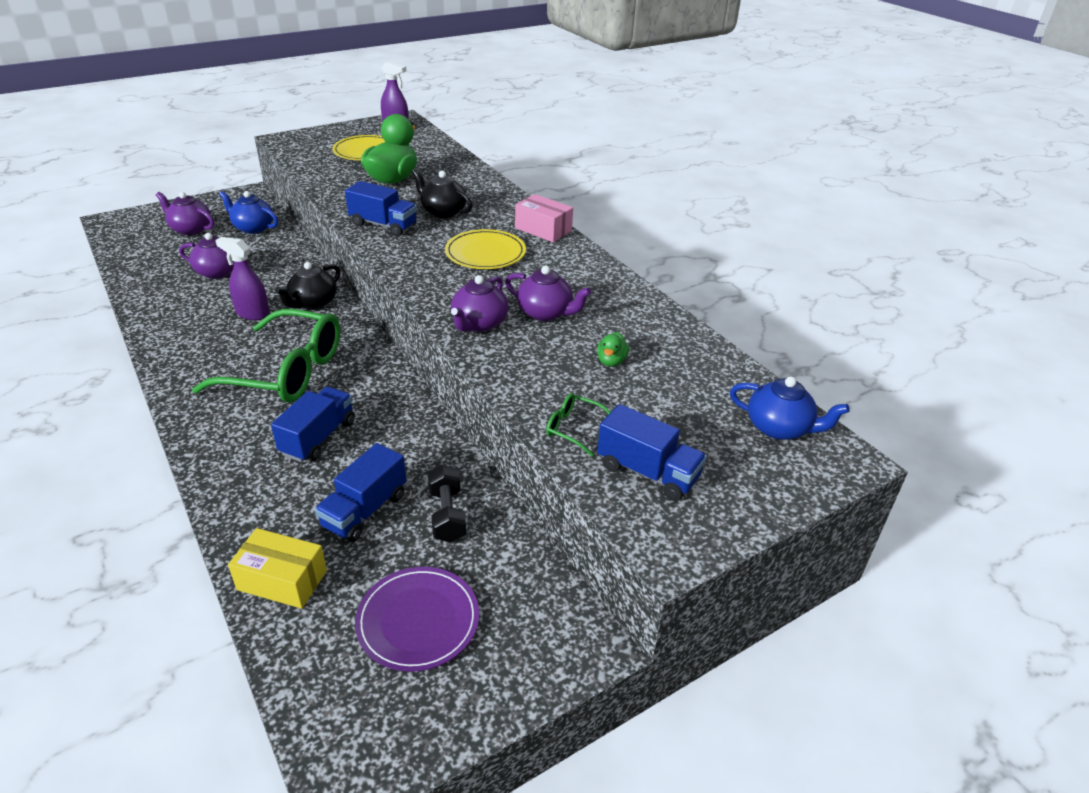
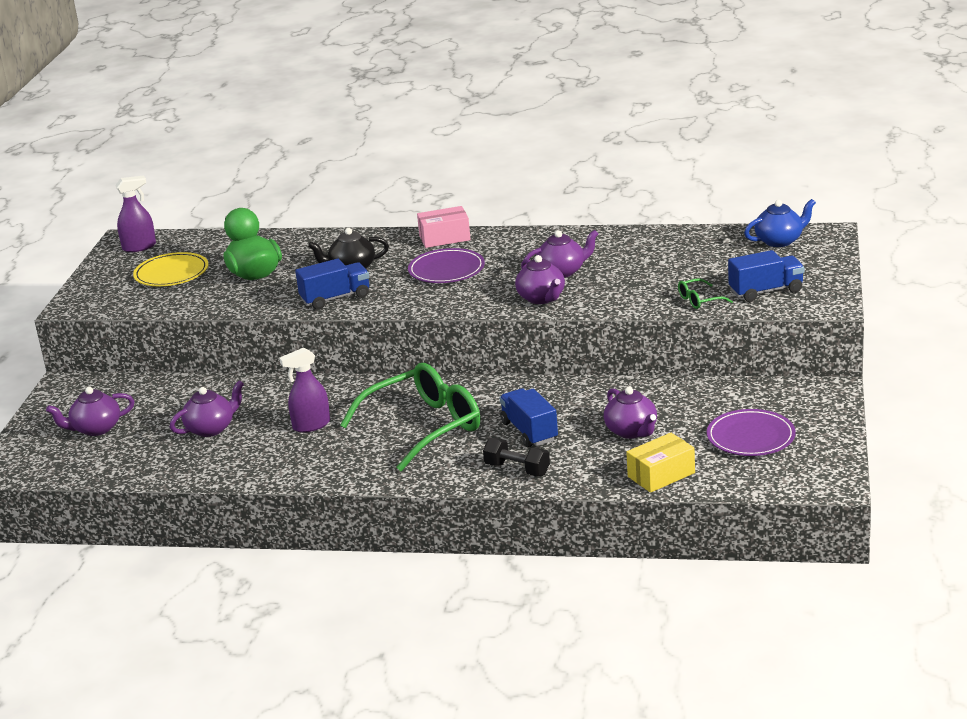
camera: 45 degrees left, 10 degrees down
(253, 228) = (147, 396): blue teapot -> none
(313, 303) = (336, 394): black teapot -> none
(365, 510) = (631, 431): blue truck -> purple teapot
(447, 515) = (673, 403): black dumbbell -> black dumbbell (517, 469)
(485, 253) = (446, 270): yellow plate -> purple plate
(611, 361) = (649, 267): green duck -> none

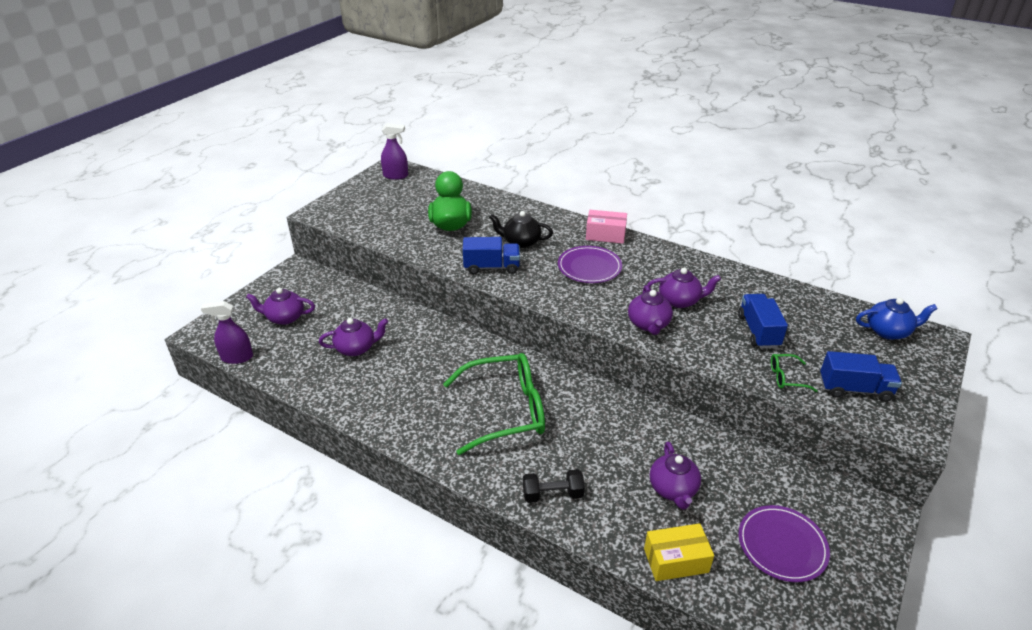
camera: 20 degrees right, 10 degrees up
(171, 273) = (399, 205): yellow plate -> none
(311, 425) = (425, 373): purple spray bottle -> purple spray bottle (237, 357)
(517, 469) = (552, 494): black dumbbell -> black dumbbell turned 60 degrees counterclockwise
(529, 431) = (585, 451): blue truck -> blue truck (758, 331)

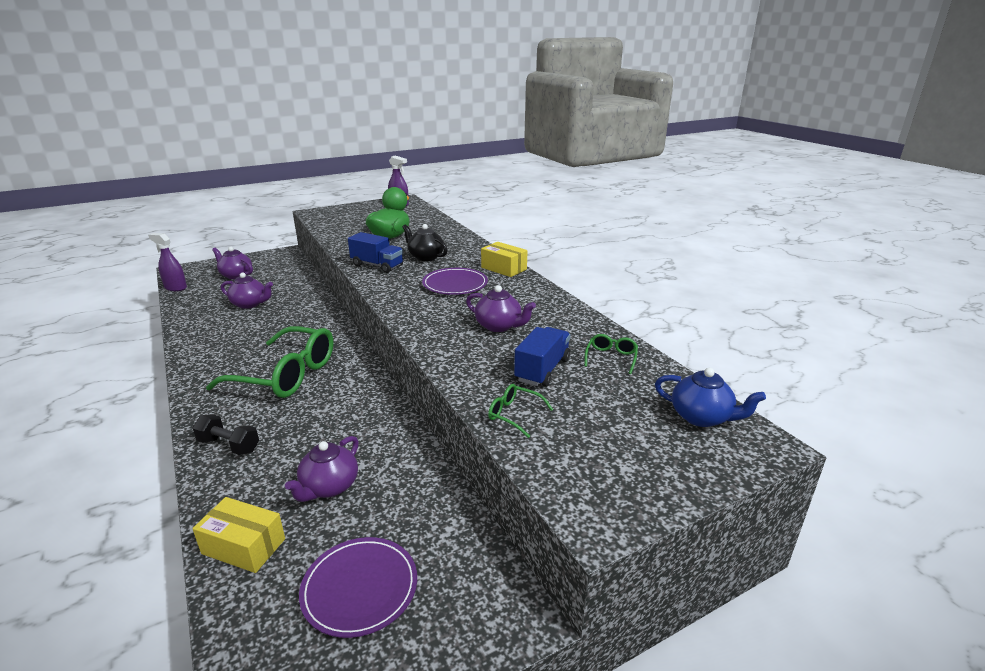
camera: 30 degrees right, 10 degrees down
(605, 235) = (503, 268): pink box -> yellow box
(648, 324) = (442, 333): purple teapot -> none
(787, 302) = (611, 358): none -> green glasses
(854, 389) = (579, 452): blue truck -> none

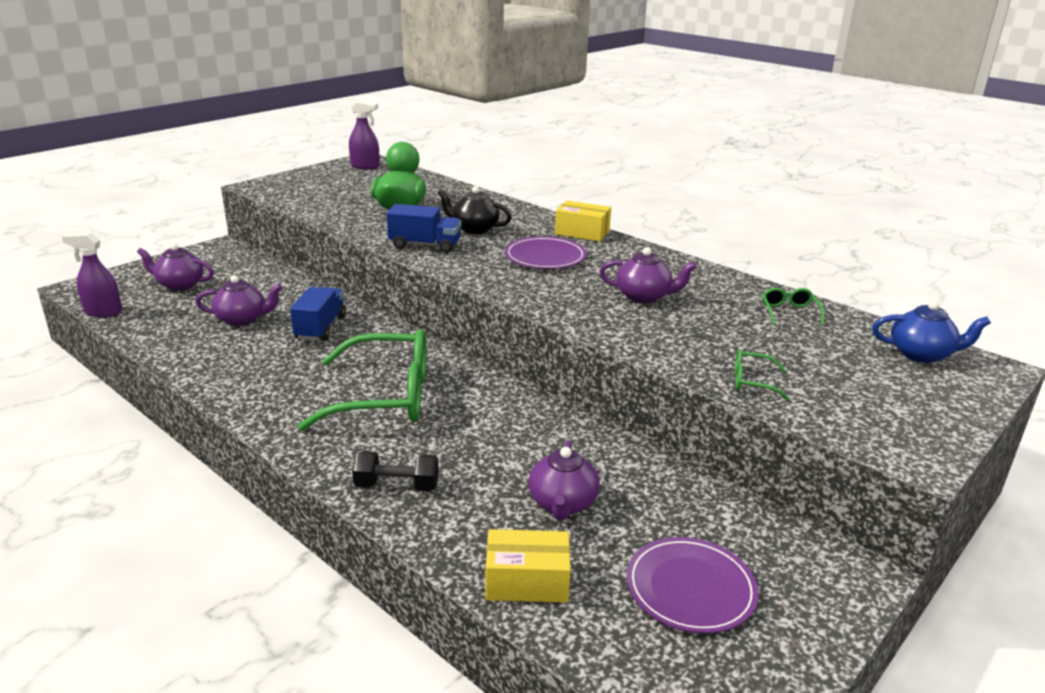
camera: 20 degrees left, 0 degrees up
(542, 370) = (735, 334): blue truck -> blue truck (320, 328)

